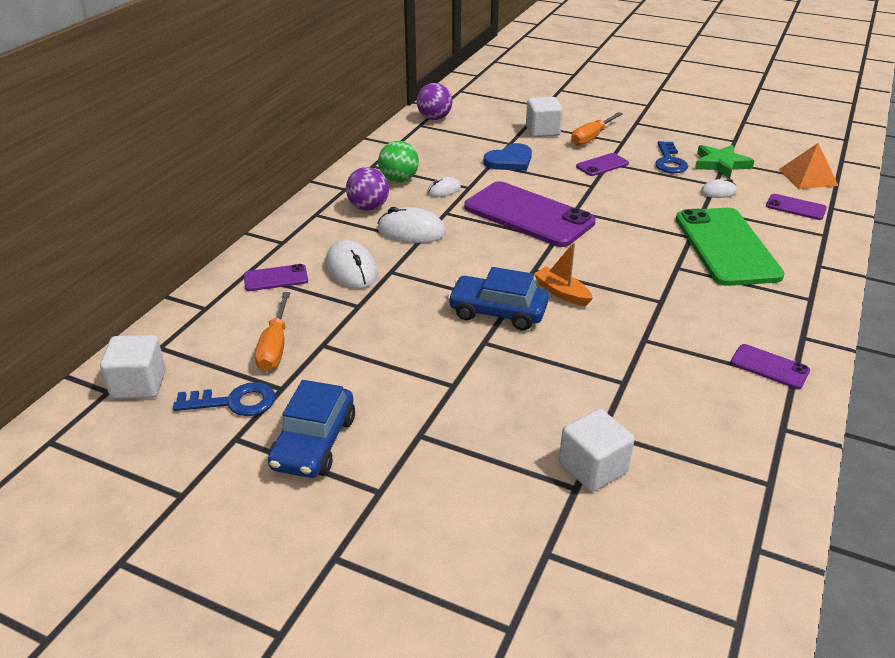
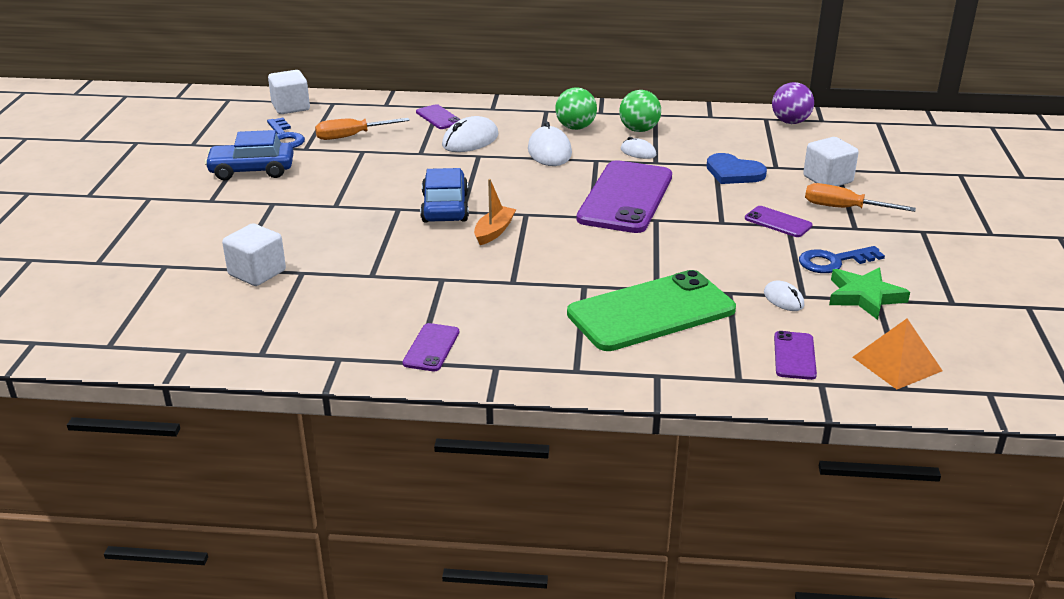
camera: 70 degrees right, 5 degrees down
(368, 207) = (575, 127): purple ball -> green ball

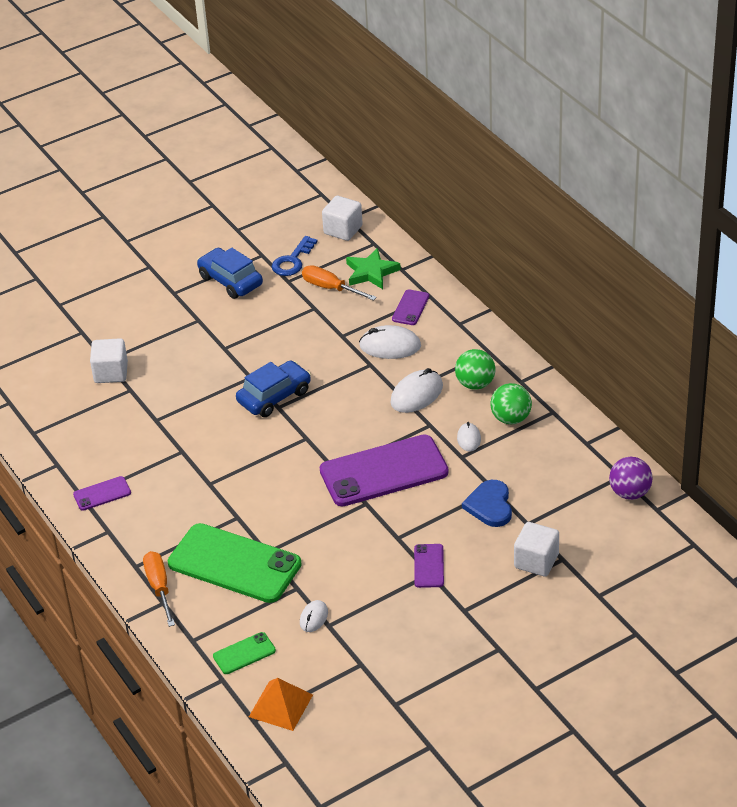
camera: 55 degrees right, 10 degrees up
(494, 231) = (265, 438): orange boat -> none
(794, 356) = (244, 653): purple phone -> green phone
(833, 262) = (395, 620): blue key -> none
(843, 208) = (491, 591): orange screwdriver -> orange screwdriver (159, 587)
(864, 296) = (358, 656): green star -> green star (371, 272)

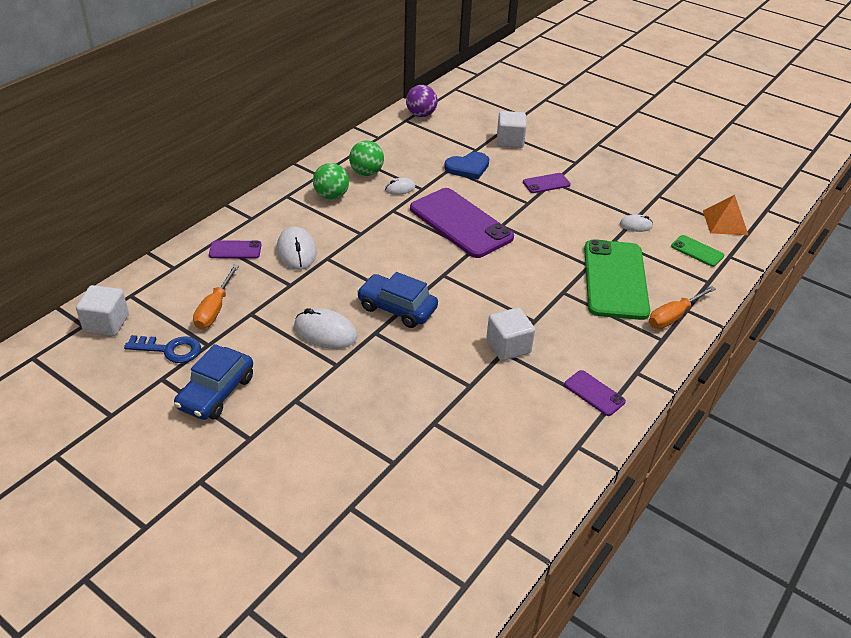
camera: 115 degrees left, 0 degrees up
(111, 373) = (413, 450): white cube -> white cube (508, 347)
(371, 272) = (182, 286): green star -> none
(417, 394) = (357, 224): white mouse -> white mouse (325, 332)

